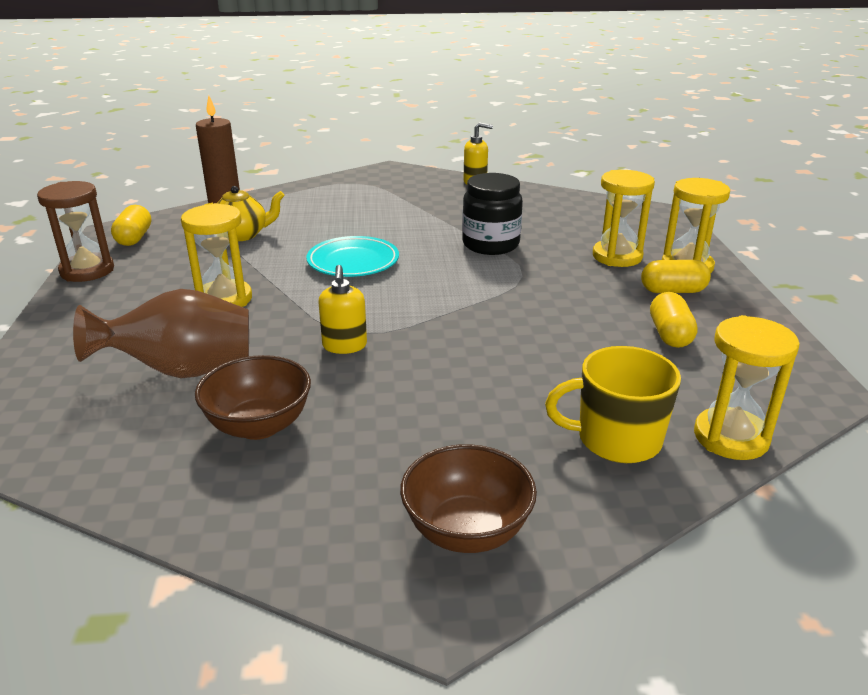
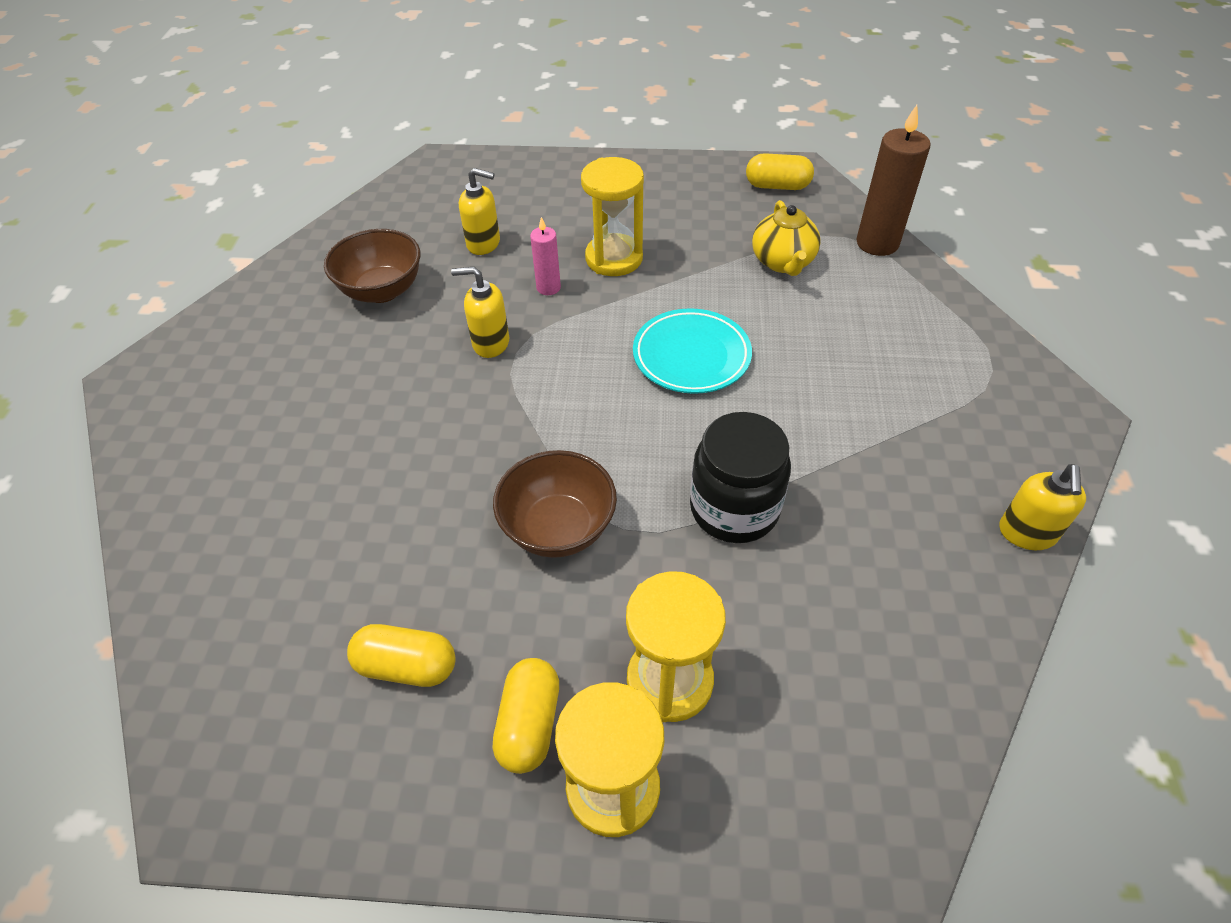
camera: 100 degrees right, 20 degrees up
(87, 271) = (697, 168): brown hourglass -> none
(182, 371) = (484, 243): brown vase -> yellow soap dispenser
(264, 326) = (548, 288): none -> pink candle
(466, 530) = (191, 402): brown bowl -> brown bowl (558, 528)
(616, 439) = (237, 534): yellow mug -> none
(731, 437) = (183, 644): yellow hourglass -> none

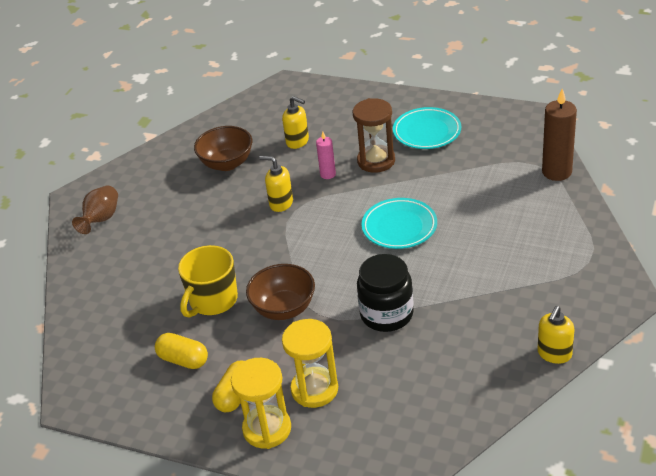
camera: 20 degrees right, 10 degrees down
(187, 413) = (101, 219): none -> brown vase
(428, 534) = (212, 300): none -> yellow mug
(614, 258) = (376, 161): yellow hourglass -> brown hourglass
(670, 208) = (427, 132): none -> turquoise plate
(777, 186) = (507, 124): yellow capsule -> none
(782, 262) = (485, 177): yellow teapot -> none

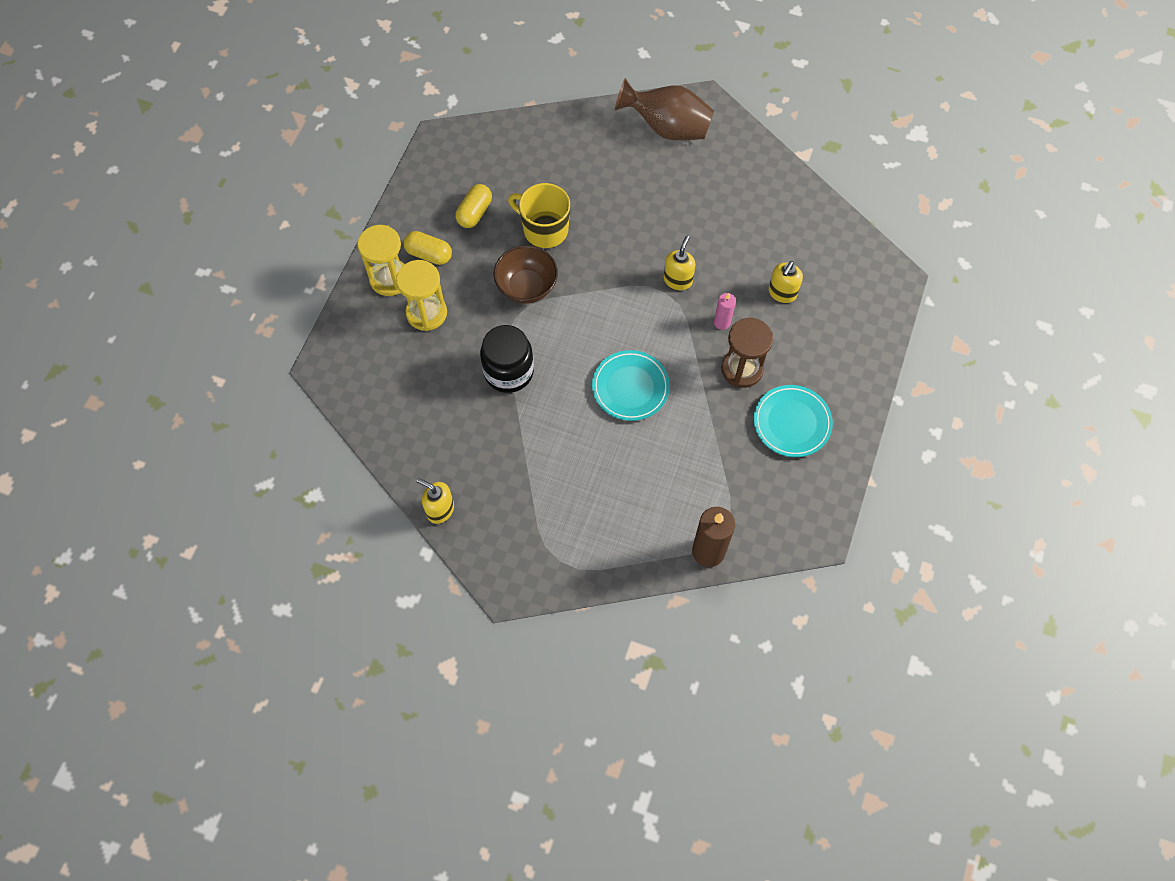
camera: 85 degrees right, 25 degrees up
(101, 219) = (667, 128): brown vase -> brown vase, size x1.63
(227, 163) = (747, 228): brown bowl -> none

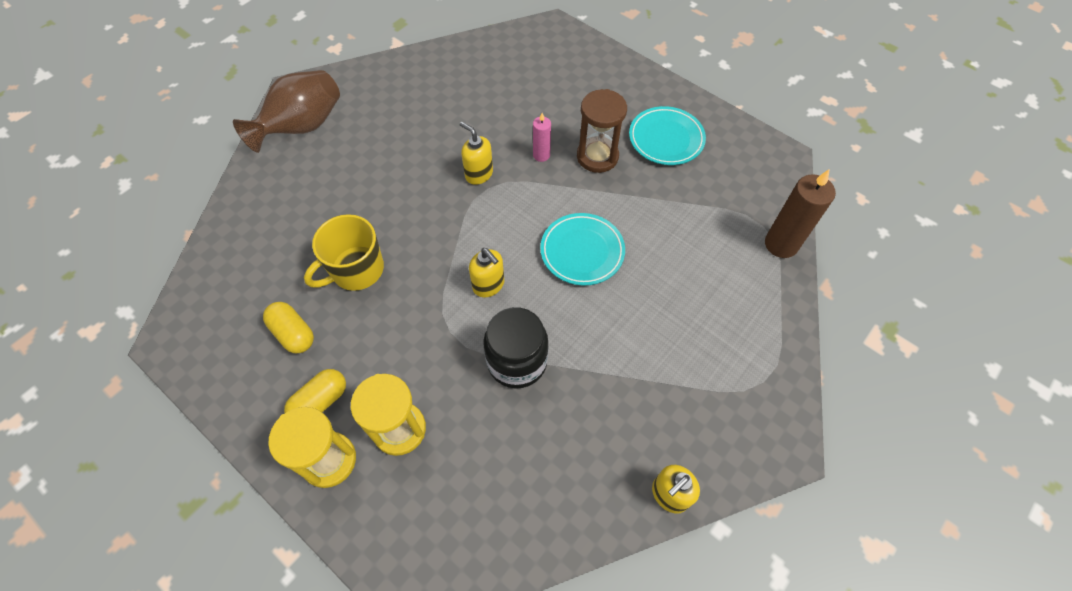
camera: 70 degrees left, 5 degrees down
(527, 287) = (419, 309): brown bowl -> none
(782, 293) = (531, 103): yellow soap dispenser -> yellow soap dispenser (488, 285)

